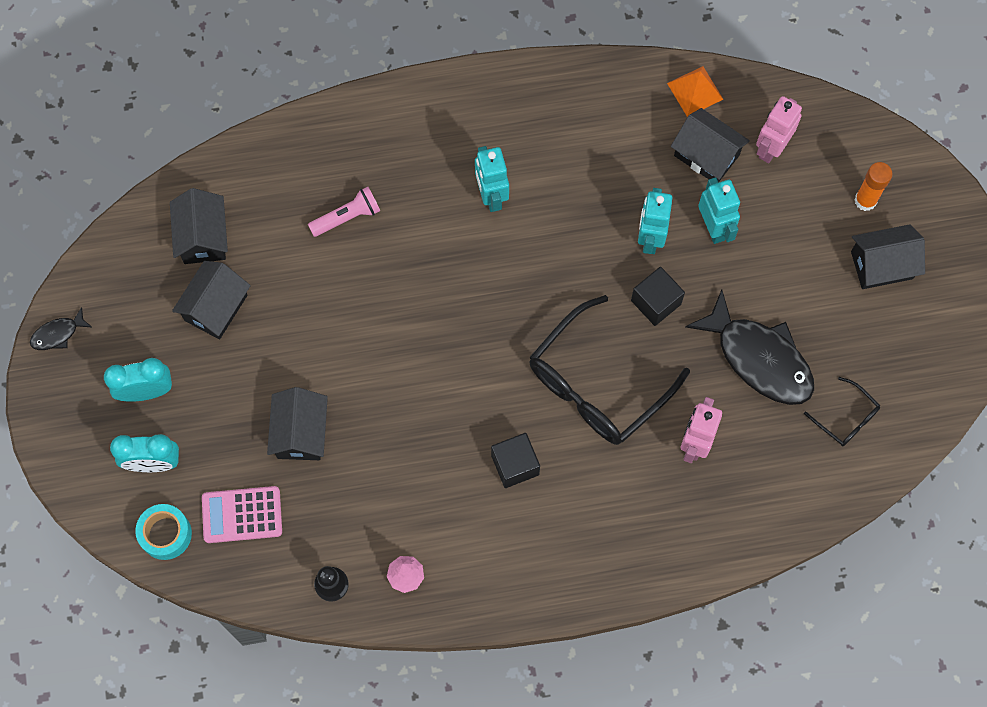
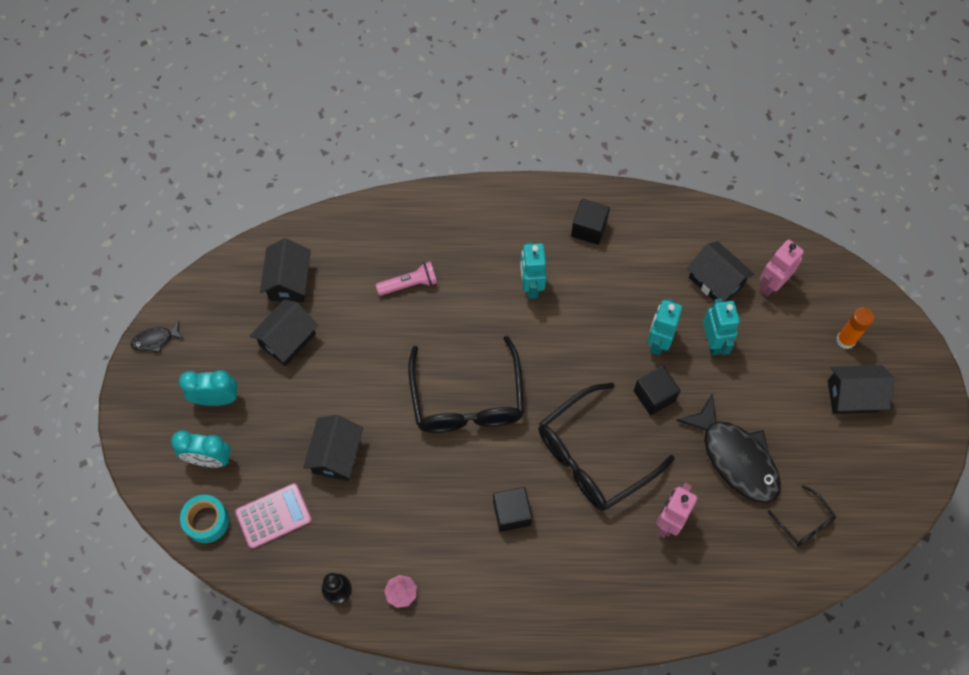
camera: 10 degrees right, 5 degrees down
(242, 515) = (273, 516): pink calculator -> pink calculator turned 150 degrees clockwise
(440, 343) = (467, 400): none -> black glasses
(547, 115) = (589, 228): none -> black cube
(695, 91) = (714, 228): orange pyramid -> none

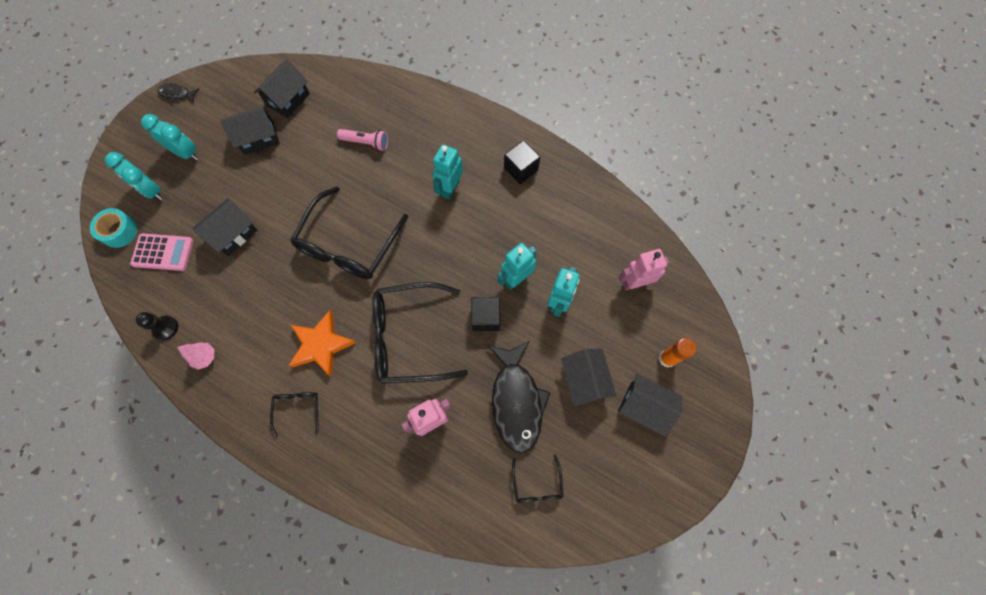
camera: 30 degrees right, 5 degrees up
(511, 513) = (321, 345): black cube -> orange star
(533, 586) = (298, 408): none -> black glasses
(716, 281) = (591, 257): black house -> black house (584, 380)

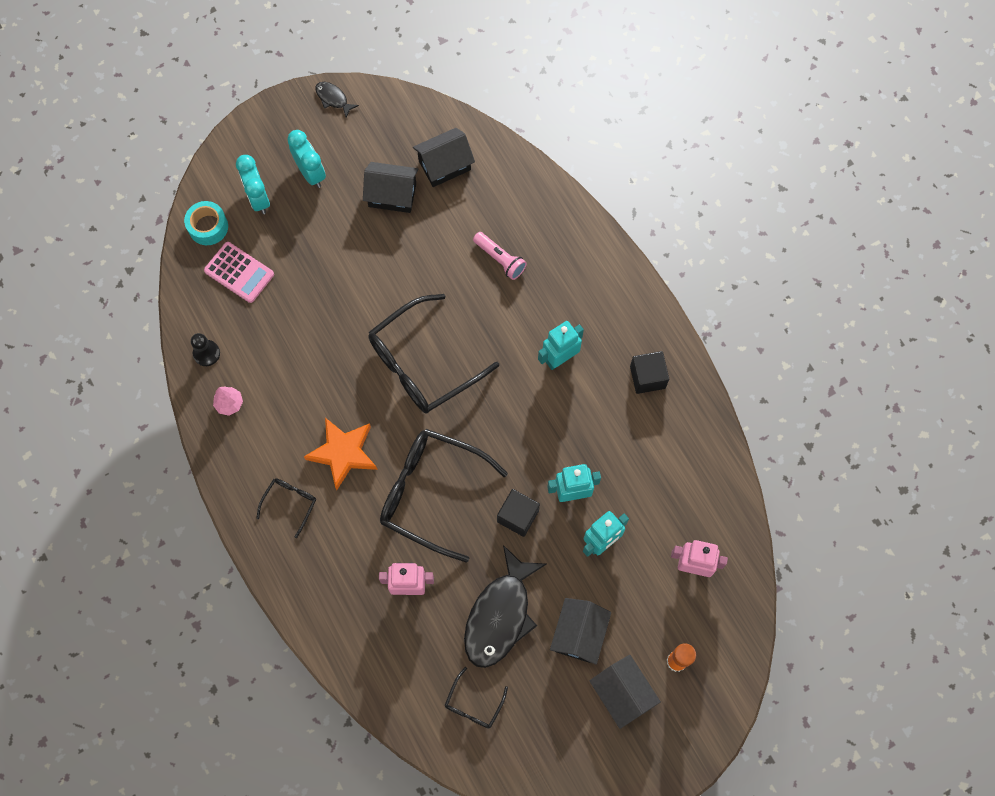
camera: 30 degrees right, 0 degrees up
(233, 234) = (315, 289): black house -> none

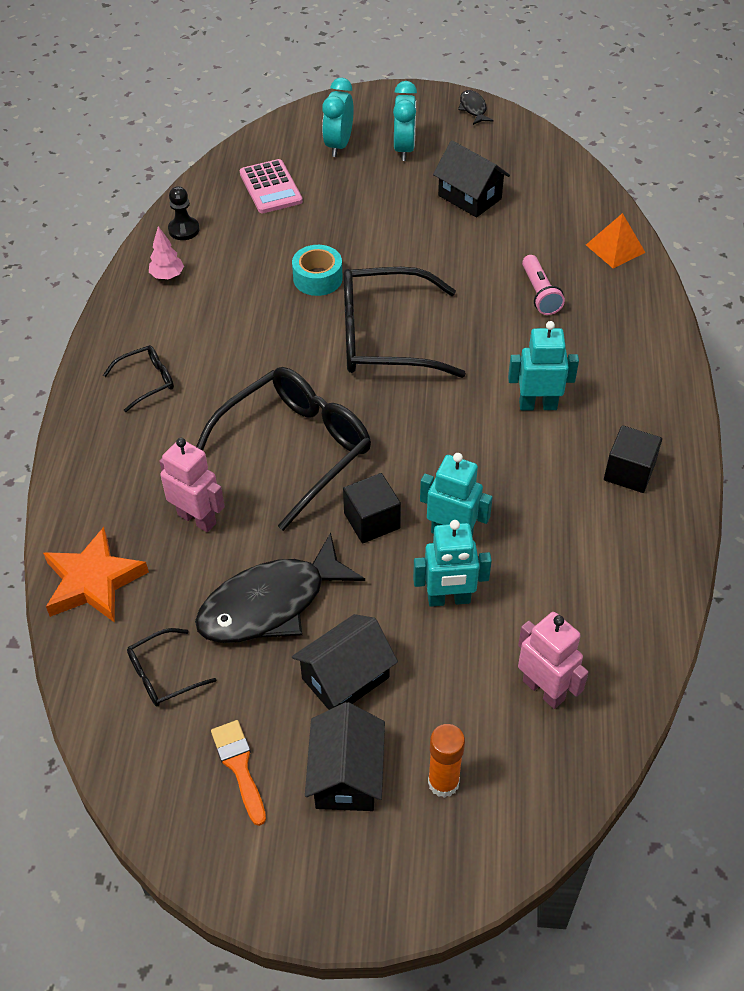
camera: 35 degrees right, 20 degrees down
(208, 227) = (274, 144): turquoise tape -> turquoise tape (317, 278)
(343, 453) = (237, 368): orange star -> orange star (93, 581)
(431, 493) = (295, 449): black glasses -> black glasses turned 75 degrees clockwise
(444, 165) = (542, 198): black house -> none
(524, 185) = (615, 248): none -> orange pyramid
(560, 729) = (239, 766): none -> orange brush

